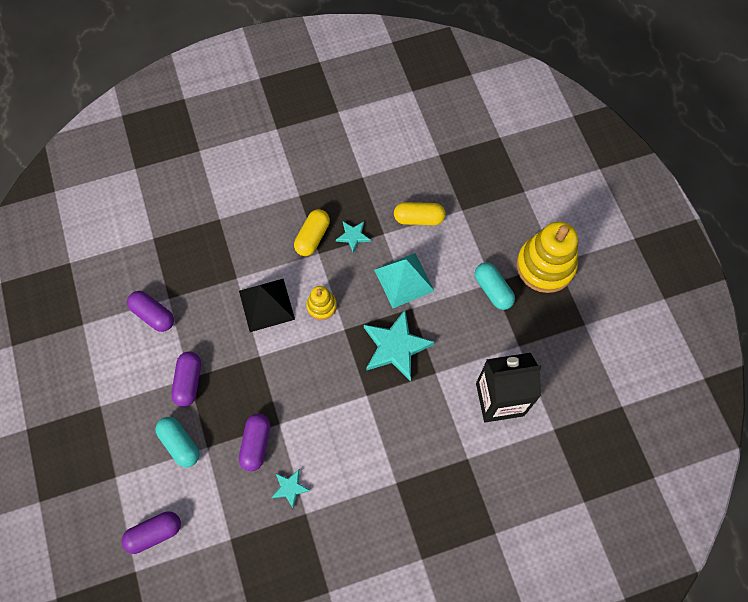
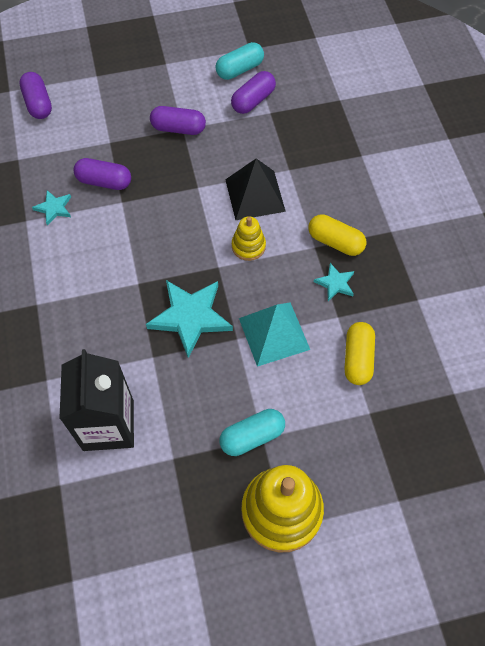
camera: 95 degrees right, 5 degrees down
(180, 444) = (117, 122): turquoise capsule -> turquoise capsule (239, 69)

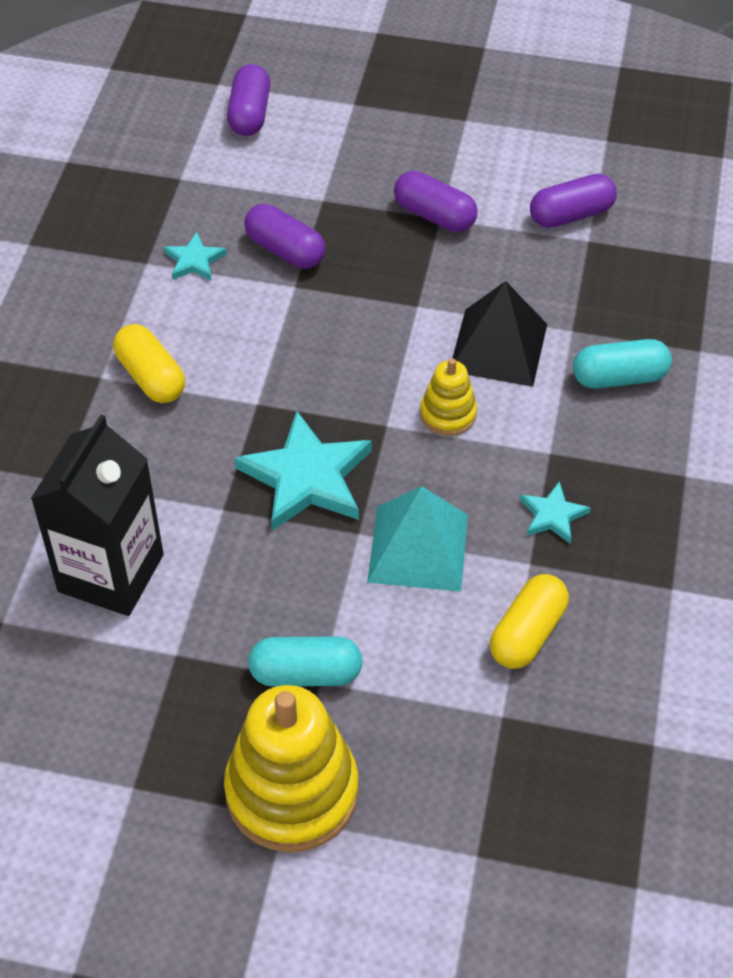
camera: 25 degrees right, 10 degrees down
(239, 69) = (575, 164): turquoise capsule -> turquoise capsule (619, 377)
(335, 242) = (586, 457): yellow capsule -> yellow capsule (151, 377)

